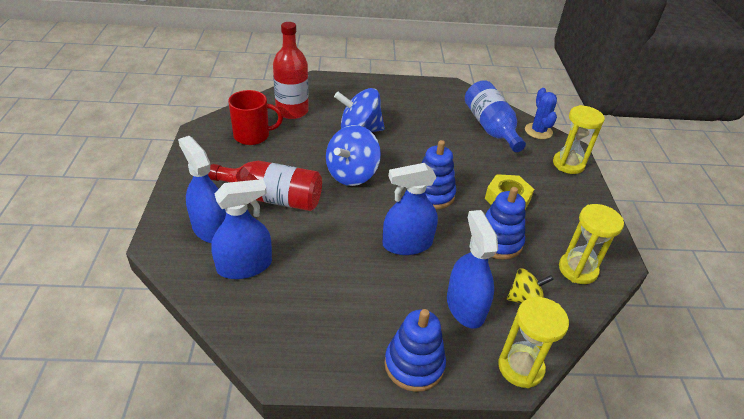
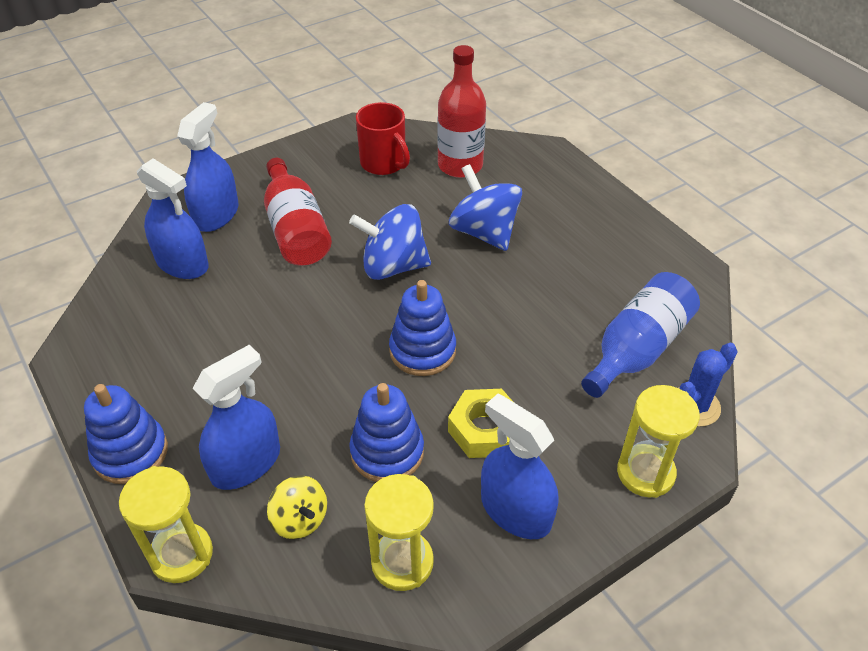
camera: 60 degrees right, 5 degrees up
(407, 244) = (311, 367): blue spray bottle -> blue spray bottle (515, 511)

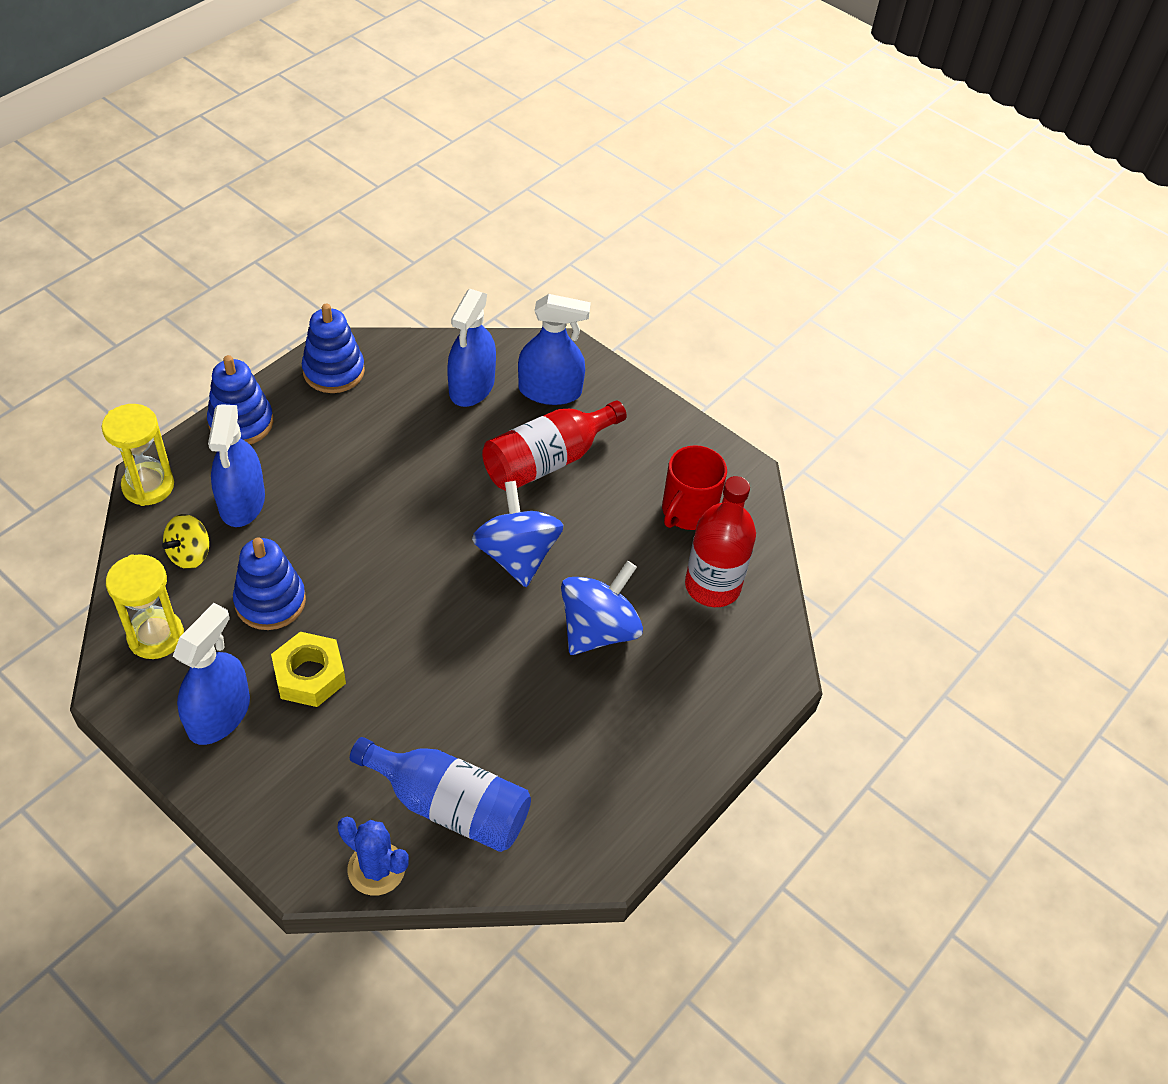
camera: 70 degrees right, 5 degrees up
(246, 463) = (242, 502): blue spray bottle -> blue spray bottle turned 60 degrees clockwise
(422, 351) = (401, 605): blue stacking toy -> blue stacking toy (333, 371)
(645, 473) = (279, 824): yellow hourglass -> none

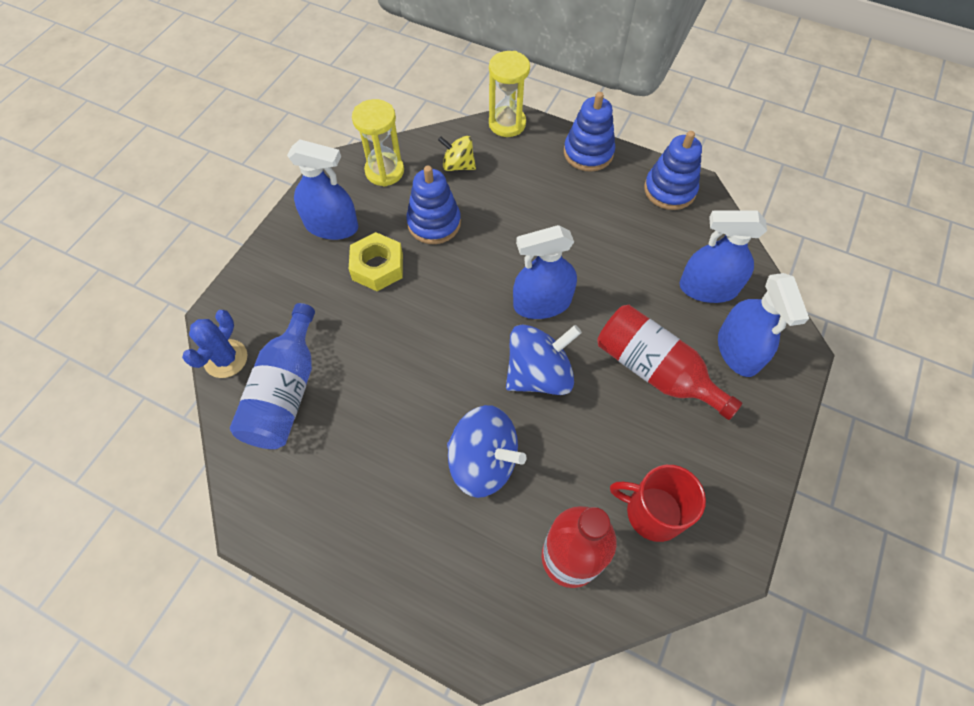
camera: 80 degrees right, 10 degrees up
(242, 502) = (515, 178): blue spray bottle -> blue spray bottle (542, 303)

